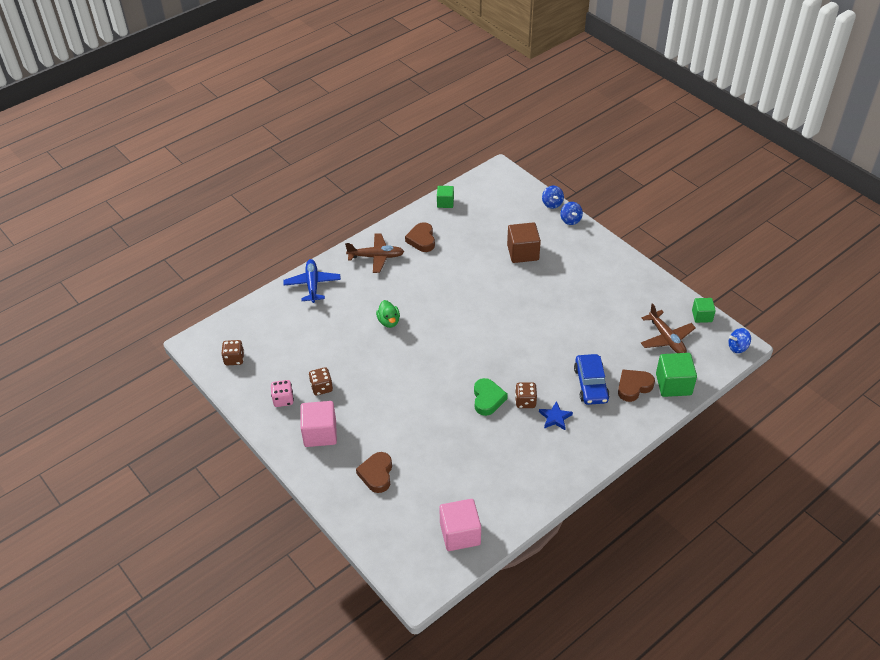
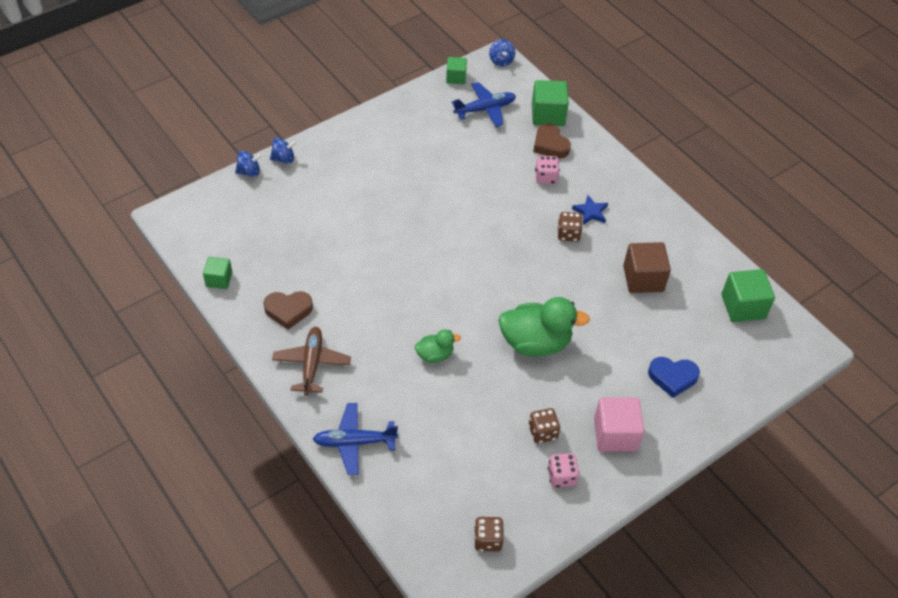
camera: 90 degrees left, 5 degrees up
(376, 474) = (672, 377): brown heart -> blue heart
(405, 381) = (535, 343): none -> green duck
(460, 534) = (743, 306): pink cube -> green cube
(487, 399) = (564, 266): green heart -> none
(523, 252) = (333, 210): brown cube -> brown cube (643, 279)
(590, 384) = (546, 177): blue car -> pink dice
(666, 338) = (485, 109): brown plane -> blue plane

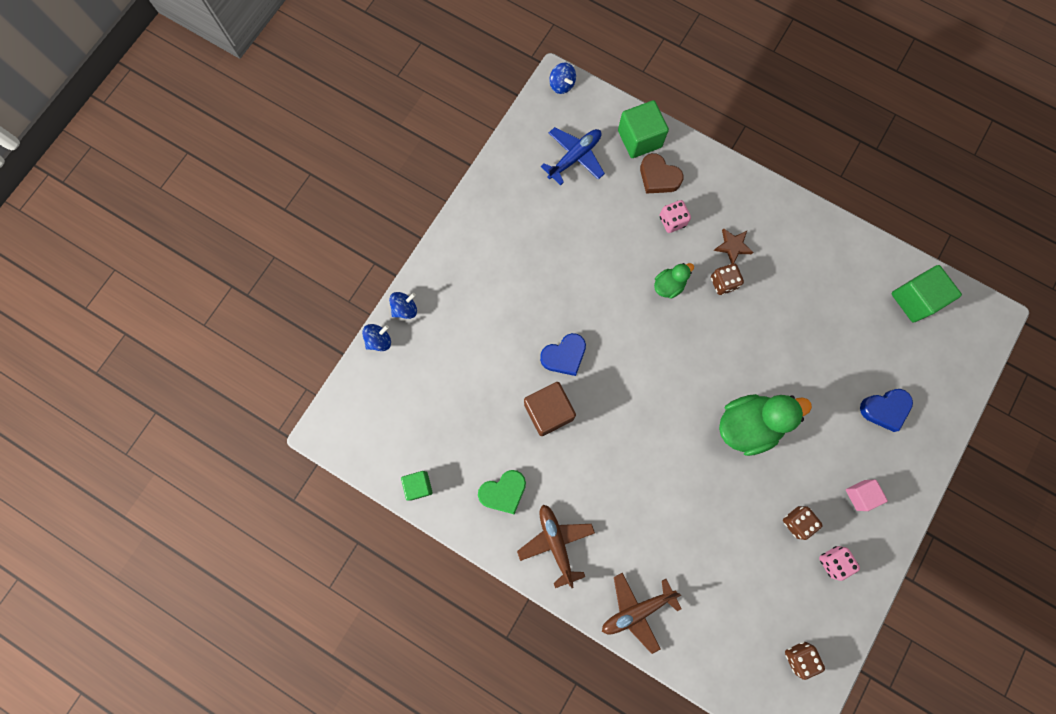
camera: 20 degrees left, 25 degrees up
(288, 310) = (503, 492): brown heart -> green heart
(354, 442) = (636, 610): blue plane -> brown plane
(398, 236) = (564, 356): none -> blue heart
(435, 355) = (664, 480): green duck -> green duck (669, 285)
(456, 78) = (526, 127): green cube -> none
(590, 212) = (732, 246): blue star -> brown star
(615, 434) = (860, 495): pink cube -> pink cube, size x0.61
(643, 279) = (813, 306): brown cube -> brown cube (548, 411)

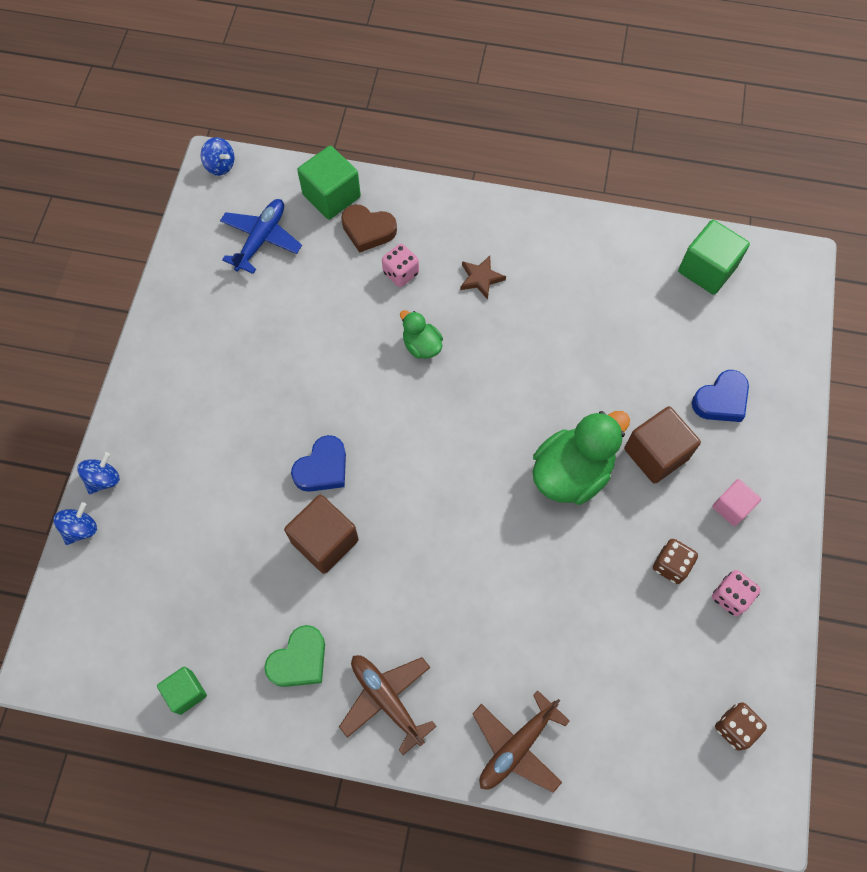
camera: 20 degrees left, 10 degrees down
(669, 285) = (421, 345): green duck -> green duck turned 75 degrees counterclockwise
(723, 283) = (484, 322): brown dice -> none
(818, 433) = (656, 454): none -> brown cube

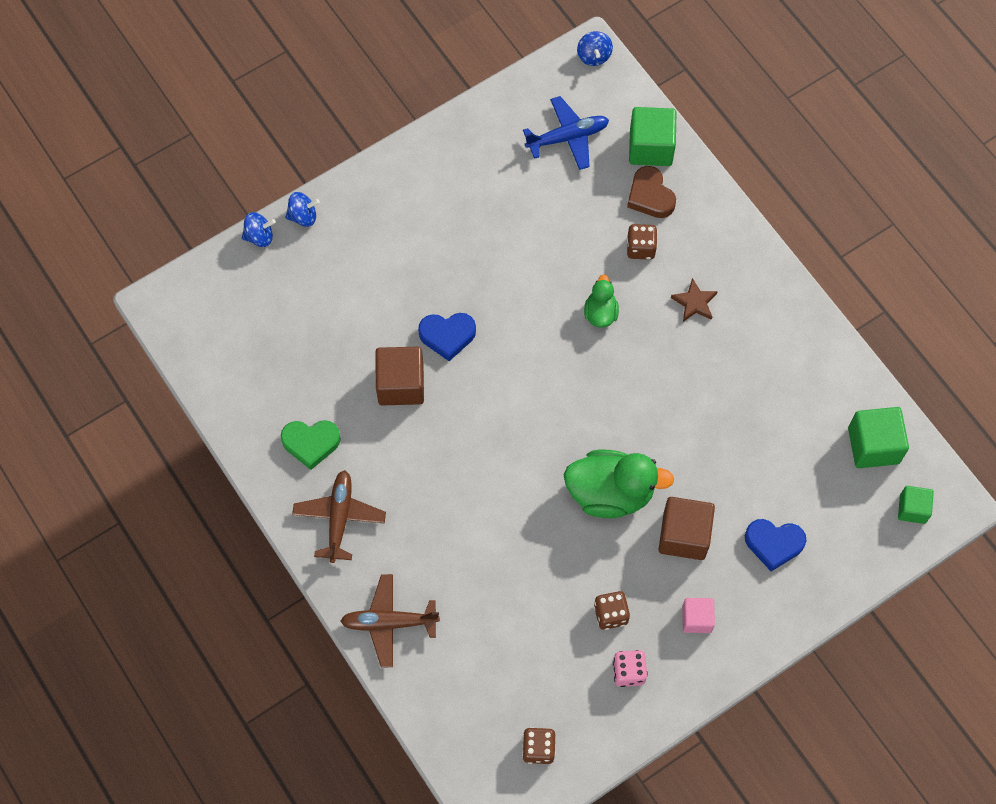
camera: 45 degrees right, 0 degrees up
(186, 692) = (226, 398): green cube -> green cube (912, 509)
(400, 273) = (640, 248): pink dice -> brown dice

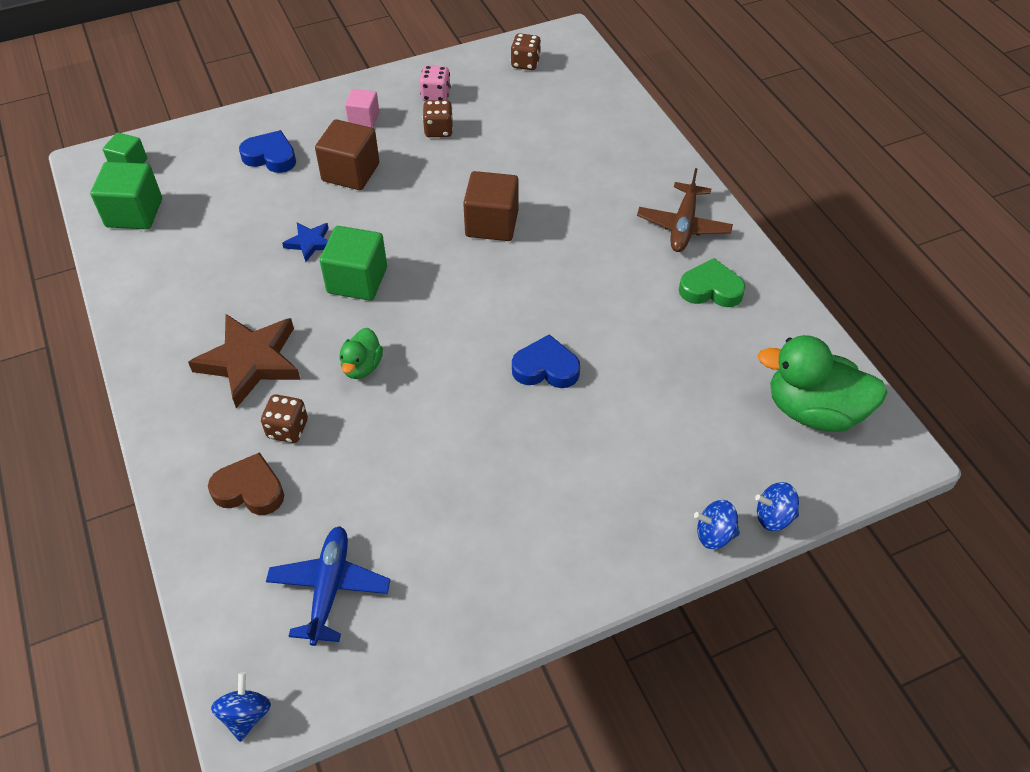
camera: 170 degrees left, 15 degrees down
(389, 623) = (641, 148): brown plane -> none
(401, 384) = (607, 328): brown cube -> brown cube (492, 223)
(568, 137) = (329, 588): blue plane -> blue plane turned 105 degrees clockwise
(610, 493) = (408, 210): green duck -> green duck (813, 410)
(650, 147) = (221, 555): green cube -> green cube (357, 280)
(650, 196) = (250, 490): brown heart -> brown heart turned 60 degrees counterclockwise
(691, 437) = (310, 243): none -> blue star
(694, 302) = (250, 362): brown star -> brown star, size x1.98

